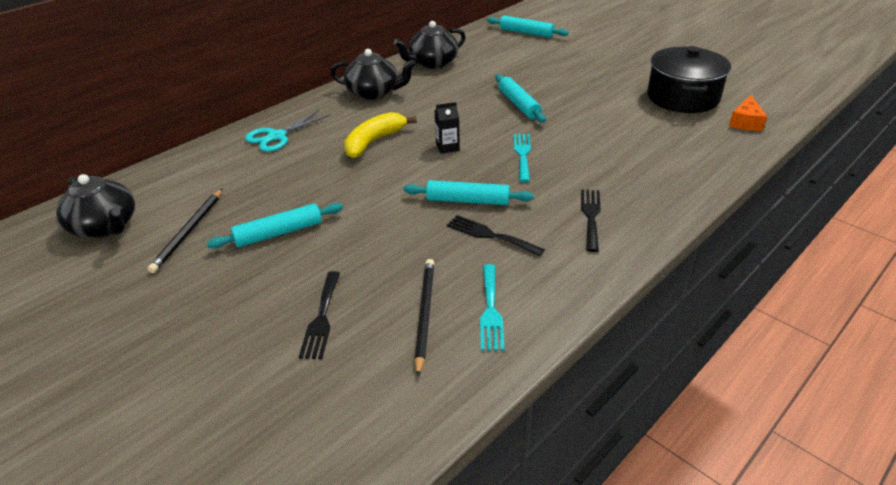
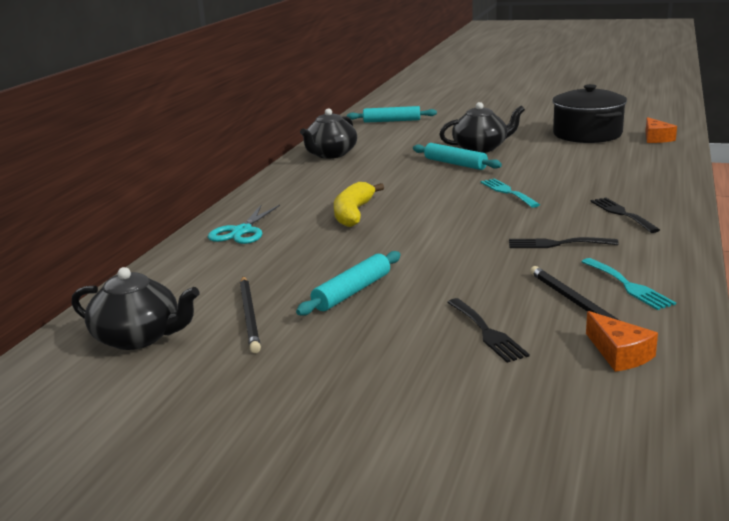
camera: 25 degrees left, 15 degrees down
(374, 93) = (301, 183): black teapot -> black teapot (481, 148)
(390, 388) = (619, 354): none -> orange cheese
(447, 147) = (431, 202): black carton -> none
(468, 200) = (503, 229): turquoise rolling pin -> none

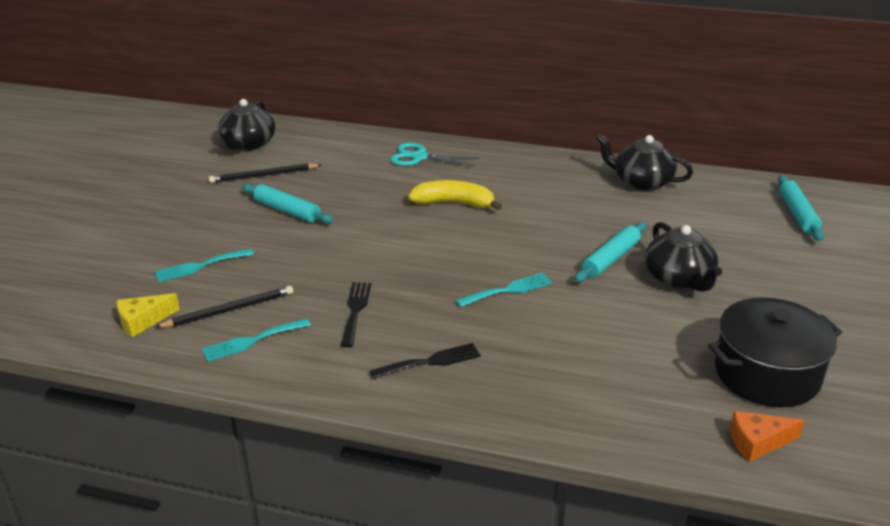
camera: 85 degrees right, 10 degrees up
(487, 332) = (200, 266): black fork -> turquoise fork
(619, 354) = (143, 321): orange cheese -> yellow cheese

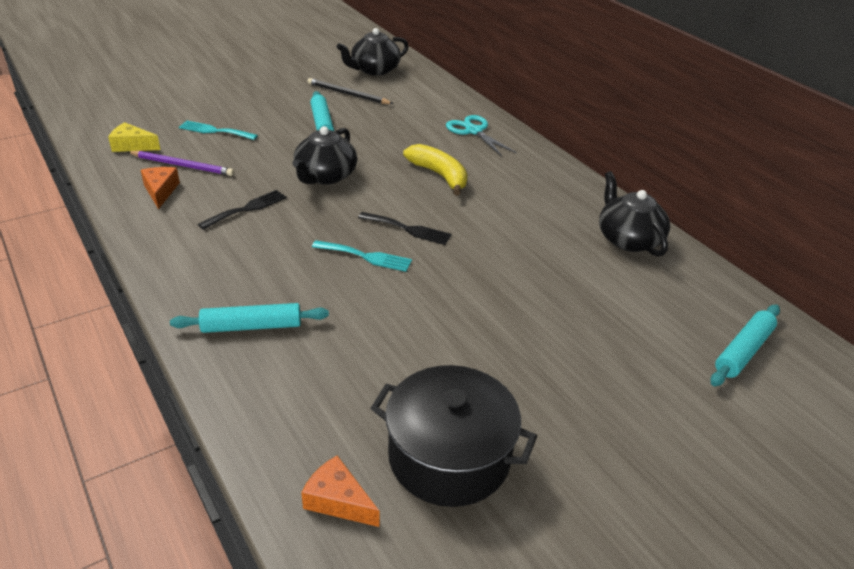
camera: 40 degrees right, 5 degrees up
(229, 310) = (182, 165): black pencil -> purple pencil
(252, 341) = (160, 191): turquoise fork -> orange cheese
(430, 361) = (229, 270): black fork -> black fork (408, 229)
(611, 259) = (486, 282): turquoise rolling pin -> turquoise rolling pin (252, 326)
(679, 278) = (516, 332): black teapot -> black teapot (325, 176)

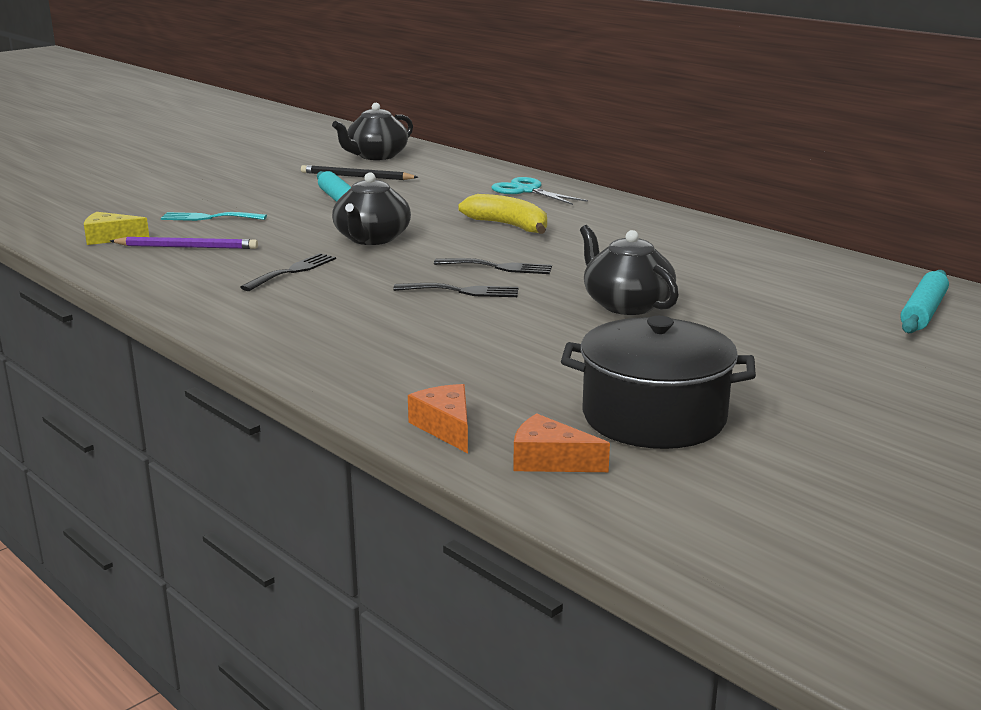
camera: 10 degrees left, 15 degrees down
(160, 191) = (173, 268): orange cheese -> orange cheese (446, 427)
(252, 326) = (361, 354): turquoise rolling pin -> none
(366, 256) = (462, 291): turquoise fork -> black fork
(628, 239) = (753, 250): black teapot -> black teapot (626, 304)

